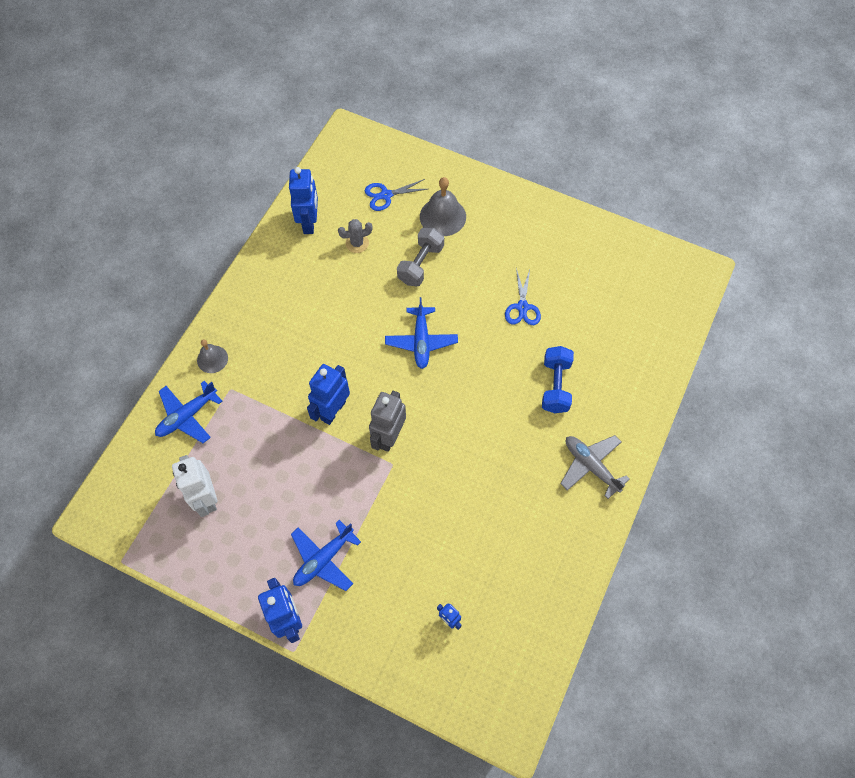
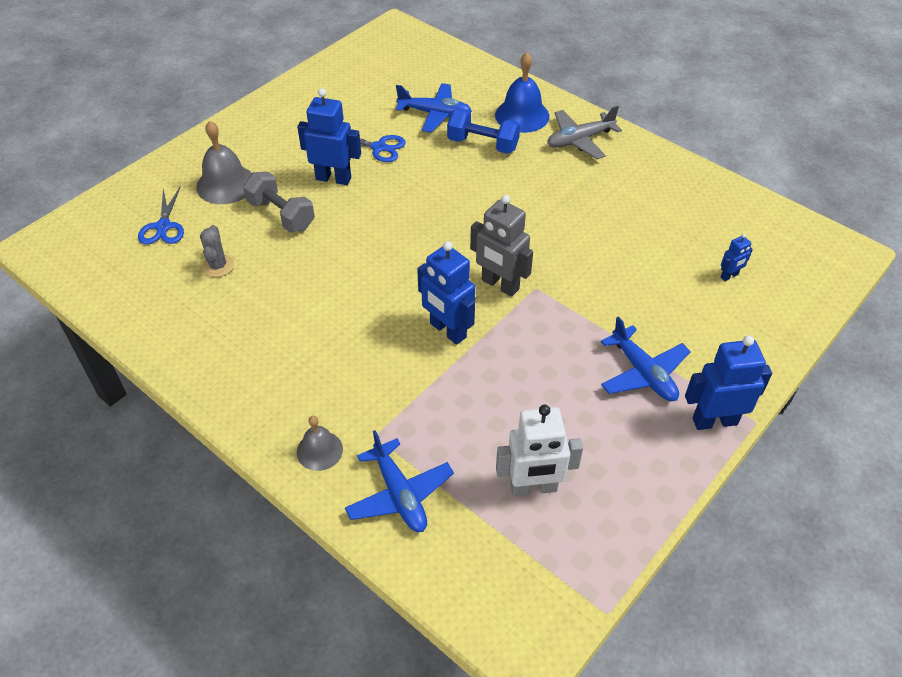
camera: 75 degrees left, 15 degrees down
(309, 223) = (157, 307): blue robot -> blue robot (333, 178)
(421, 341) = (386, 234): blue plane -> blue plane (435, 114)
(609, 409) = (522, 115): none -> blue bell

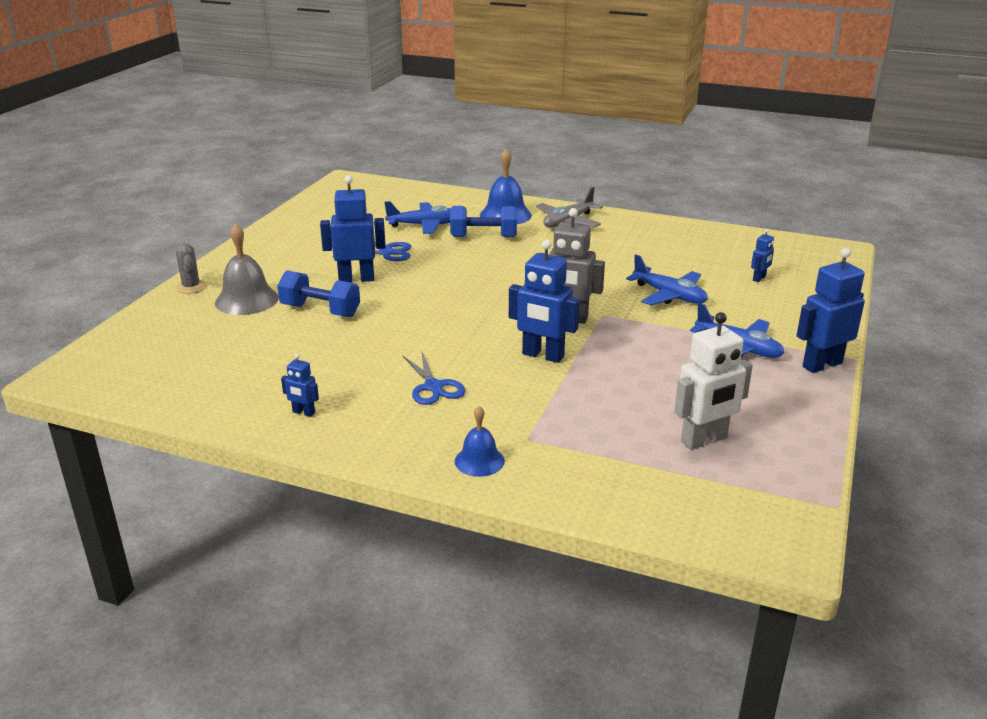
camera: 20 degrees left, 20 degrees down
(163, 227) = (198, 339): blue scissors -> blue scissors (433, 387)
(205, 345) = (303, 412): none -> blue robot
(218, 266) = (278, 355): grey cactus -> grey cactus (191, 287)
(281, 215) = (320, 310): grey dumbbell -> blue dumbbell
(319, 450) = (479, 461): grey bell -> blue bell
(399, 494) = (583, 473): blue plane -> blue plane (669, 295)

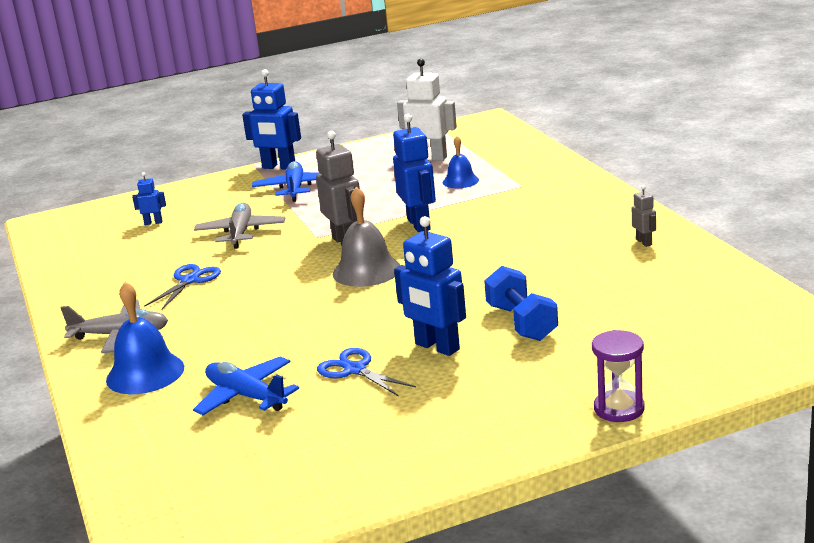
camera: 130 degrees left, 5 degrees down
(191, 287) = (619, 409): grey cactus -> purple hourglass
(246, 300) = (577, 364): grey bell -> grey bell (366, 270)
(303, 412) = (644, 242): blue robot -> grey robot
(433, 387) = (528, 229): blue scissors -> blue scissors (190, 280)
(479, 461) = (568, 184): blue bell -> blue bell (460, 181)
(483, 237) = (230, 351): blue dumbbell -> none
(669, 295) = (241, 233): blue plane -> grey plane

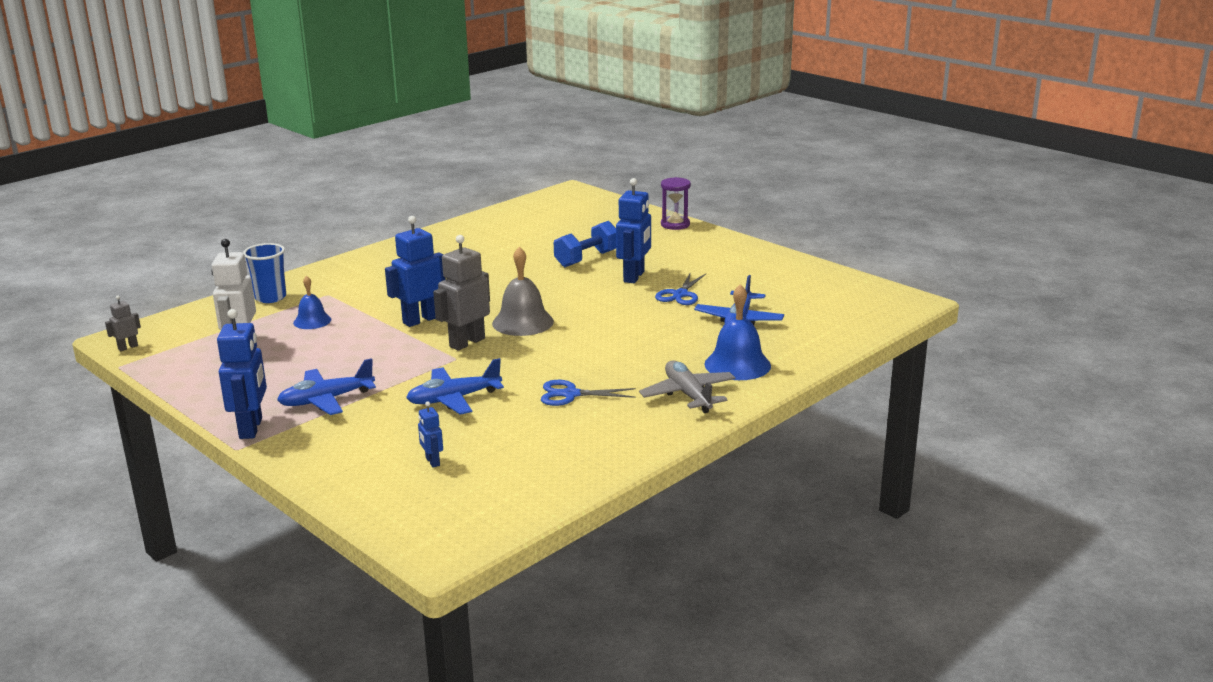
camera: 115 degrees left, 0 degrees up
(241, 233) = (454, 399): grey plane -> blue plane
(533, 164) = (270, 297): none -> blue cup
(644, 242) = (445, 241): grey robot -> grey robot (128, 347)

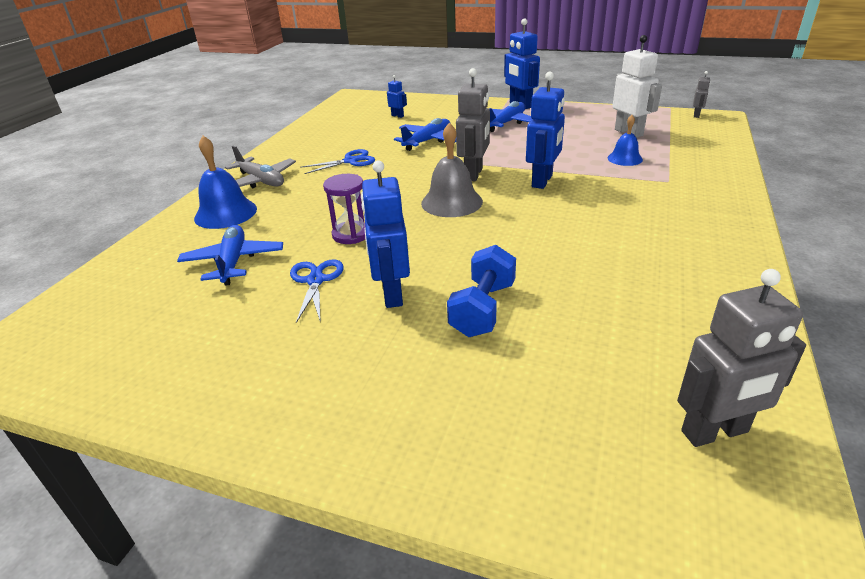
camera: 155 degrees right, 10 degrees up
(270, 297) = (705, 166): blue cup -> none
(543, 209) = (715, 432): none -> grey robot
(675, 224) = (418, 468): purple hourglass -> purple hourglass (351, 234)

